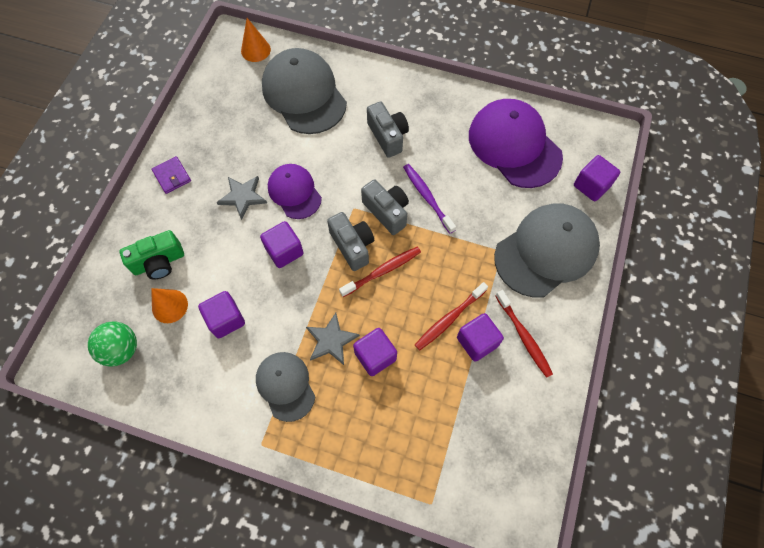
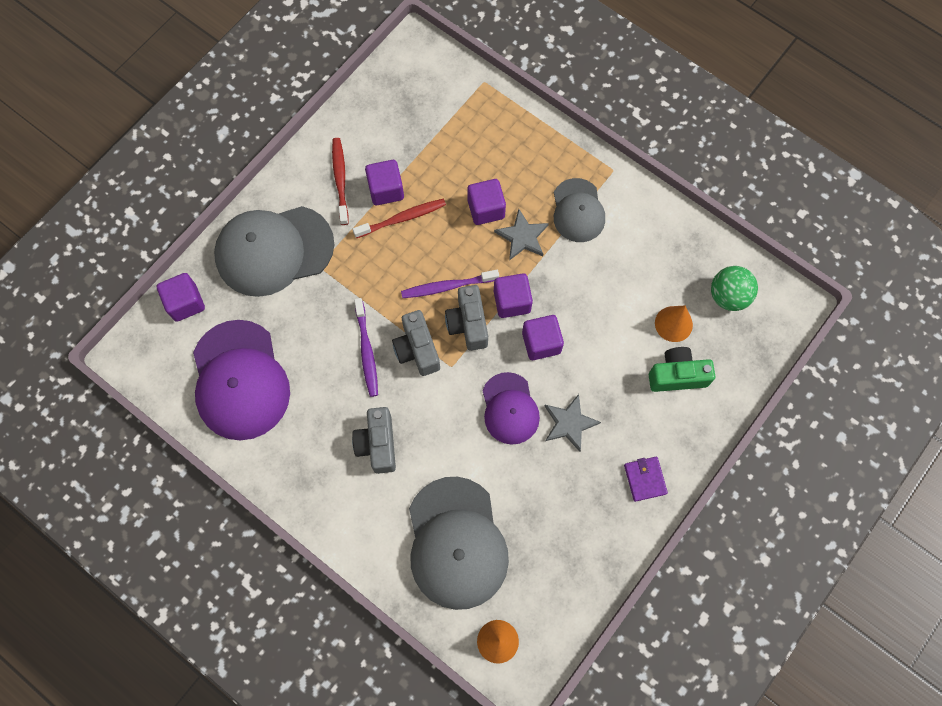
camera: 160 degrees left, 5 degrees up
(226, 319) = (619, 291): purple cube -> purple cube (512, 301)
(382, 271) = (447, 286): red toothbrush -> purple toothbrush

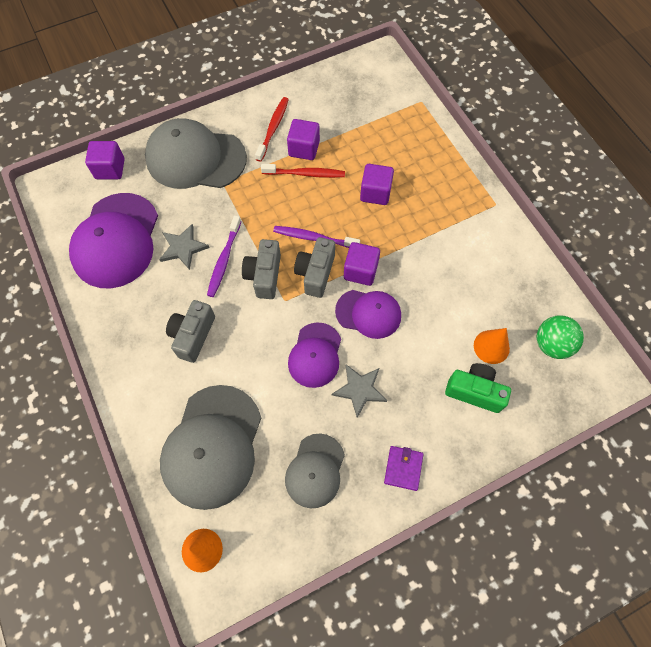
camera: 25 degrees right, 5 degrees down
(522, 237) = (394, 225): grey star -> grey star (183, 248)
(541, 343) = (368, 313): purple cube -> purple cap
(578, 211) = (451, 223): grey cap -> grey cap (315, 471)

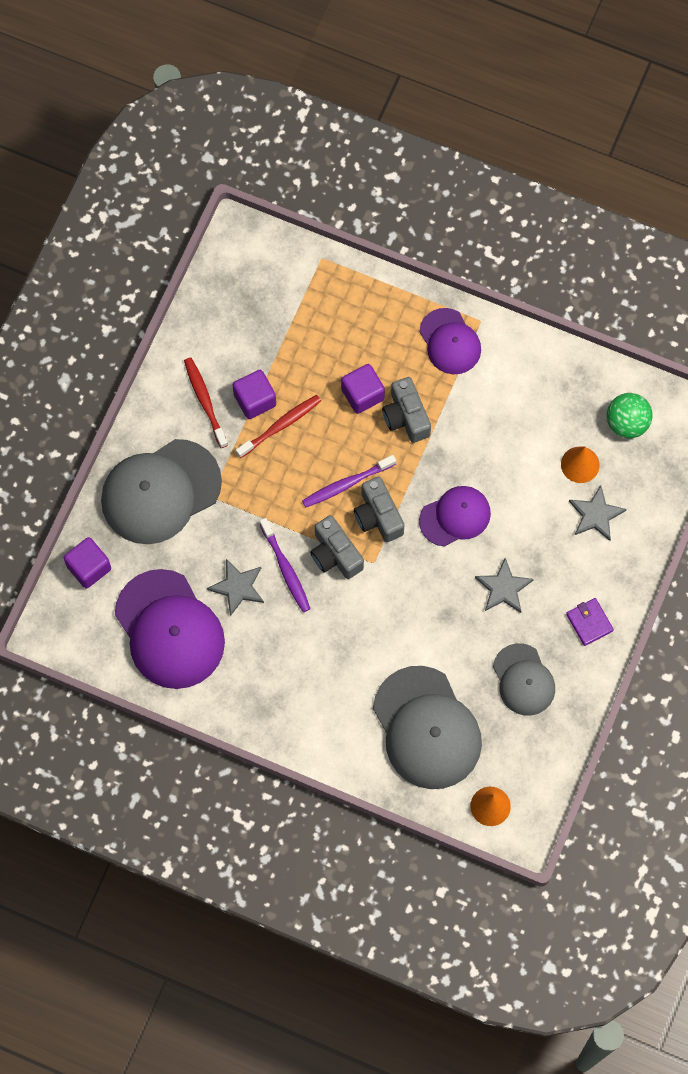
camera: 40 degrees left, 5 degrees up
(193, 335) = (324, 656): grey camera -> grey camera (406, 417)
(315, 355) = (442, 589): purple cap -> purple cap (450, 342)
(360, 271) = (415, 483): purple cube -> none
(474, 391) = (596, 515): green camera -> grey star

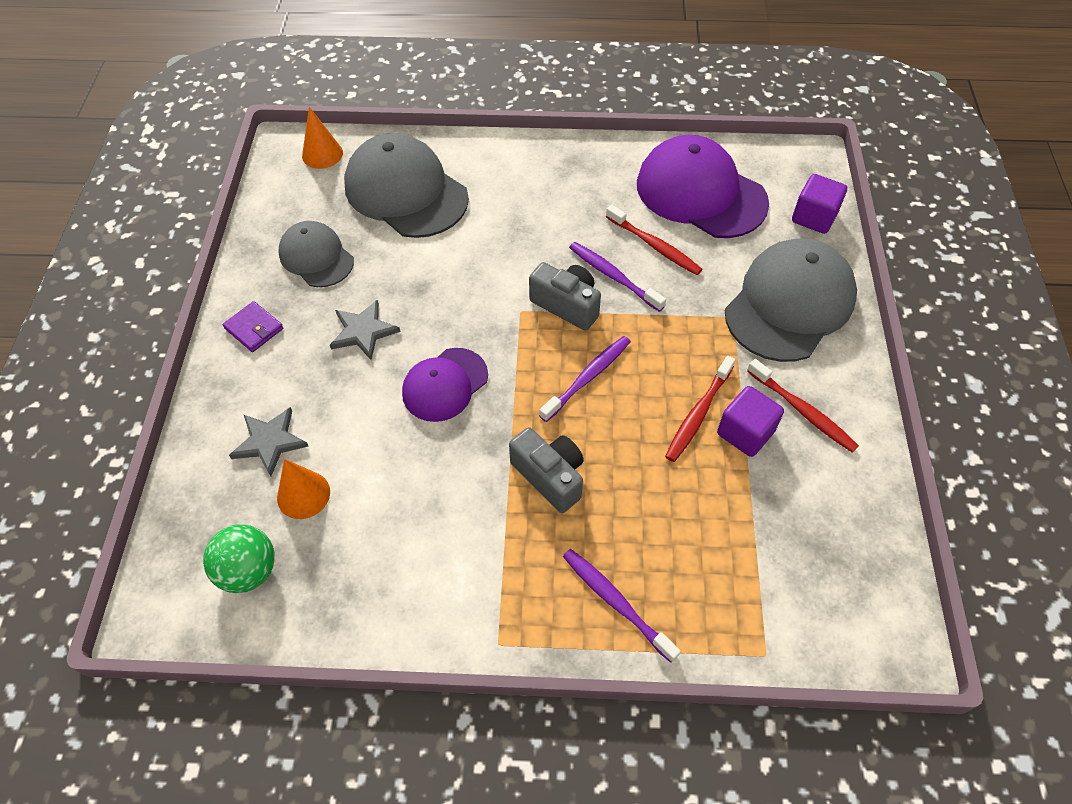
camera: 160 degrees right, 15 degrees down
(237, 587) = (654, 246): grey star -> red toothbrush
(362, 394) = (617, 485): purple cube -> none
(378, 516) = (536, 356): grey camera -> none
(398, 319) = (616, 602): none -> purple toothbrush
(450, 342) = (531, 596): purple cap -> none

